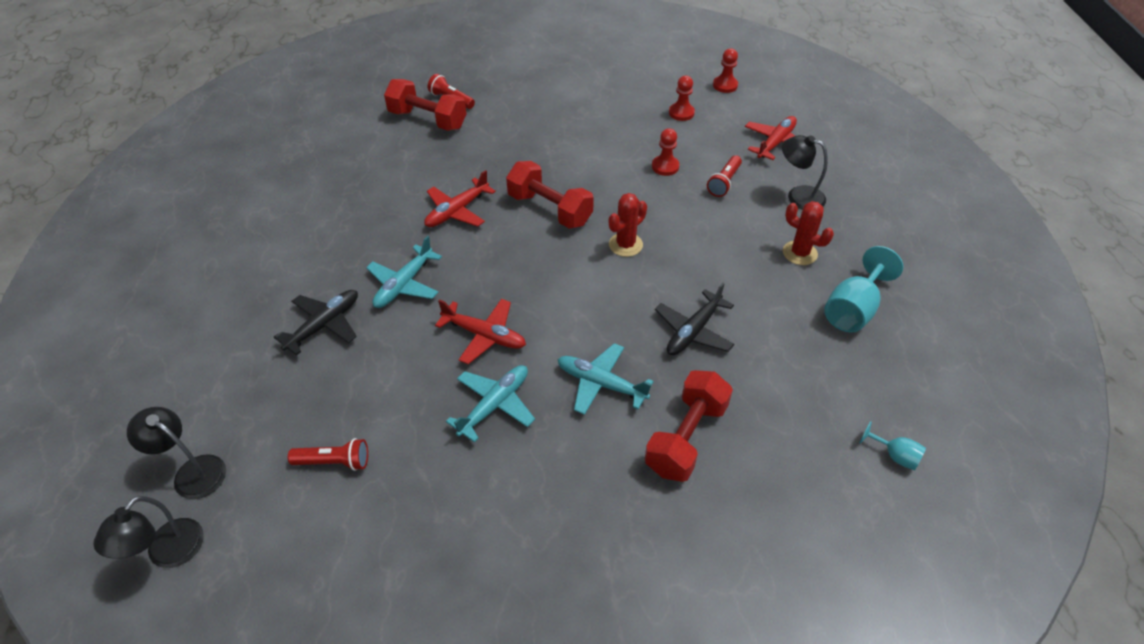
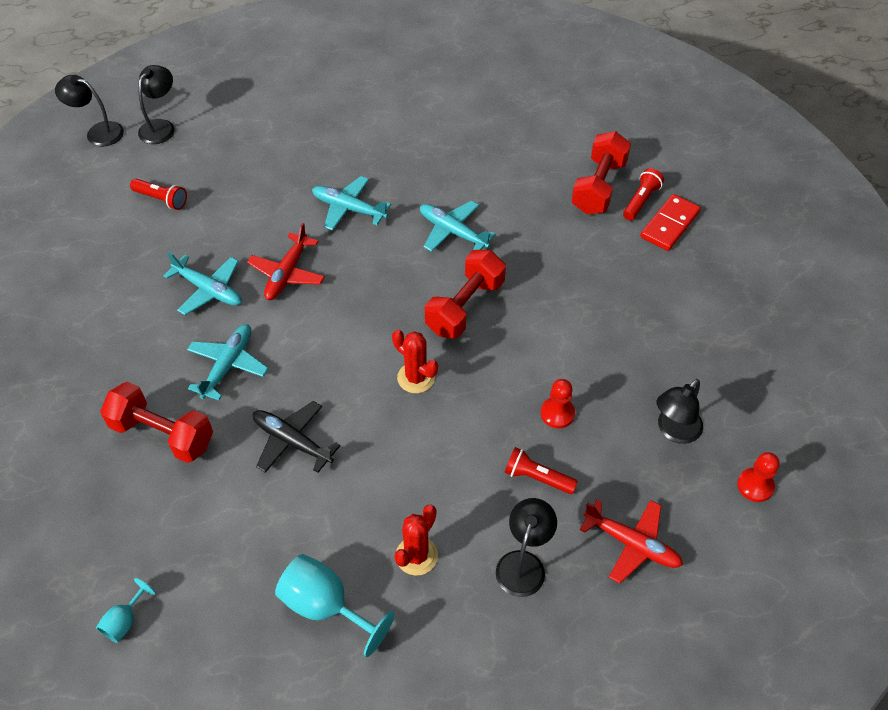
camera: 85 degrees right, 5 degrees up
(324, 325) = (299, 166): black plane -> none
(334, 462) = (161, 199): red flashlight -> red flashlight turned 60 degrees counterclockwise
(457, 211) = (453, 232): red plane -> turquoise plane
(481, 89) = (669, 224): none -> red domino
(681, 113) = (674, 431): red pawn -> black lamp

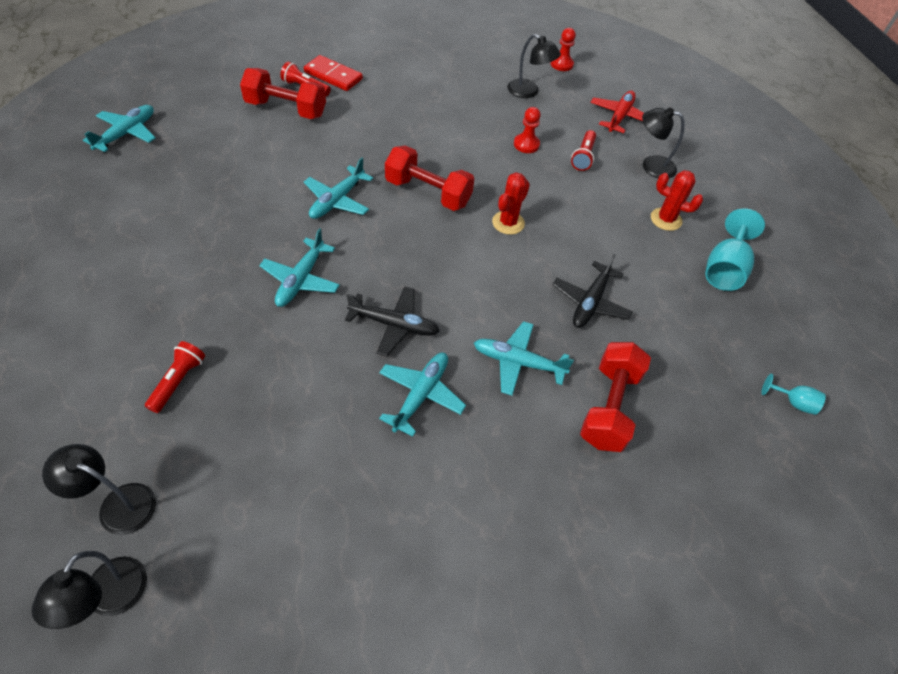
camera: 100 degrees left, 0 degrees up
(161, 199) = (271, 474): red flashlight -> red flashlight (178, 381)
(287, 273) = (394, 325): red plane -> black plane
(545, 80) = (126, 133): none -> turquoise plane

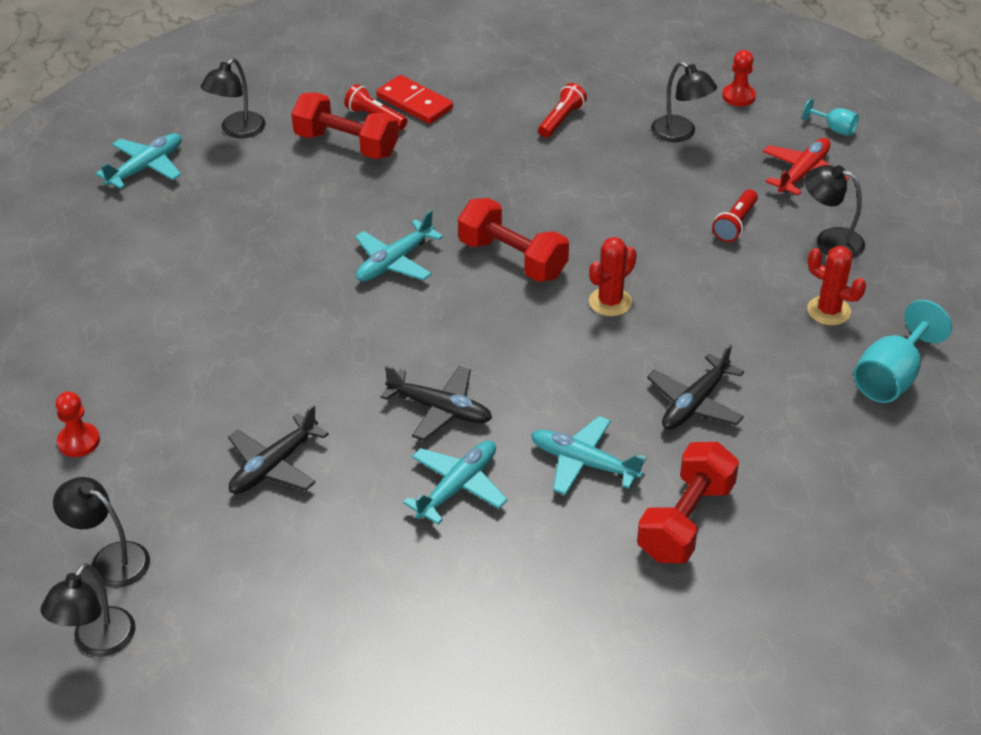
camera: 15 degrees right, 10 degrees down
(178, 381) = (183, 448): red flashlight -> red flashlight (561, 120)
(199, 101) = (237, 130): none -> black lamp
(261, 391) = (274, 465): none -> black plane
(301, 279) = (336, 351): turquoise plane -> none
(526, 144) = (659, 204): red pawn -> red pawn (79, 441)
(793, 402) = (930, 538): turquoise goblet -> turquoise goblet (834, 129)

